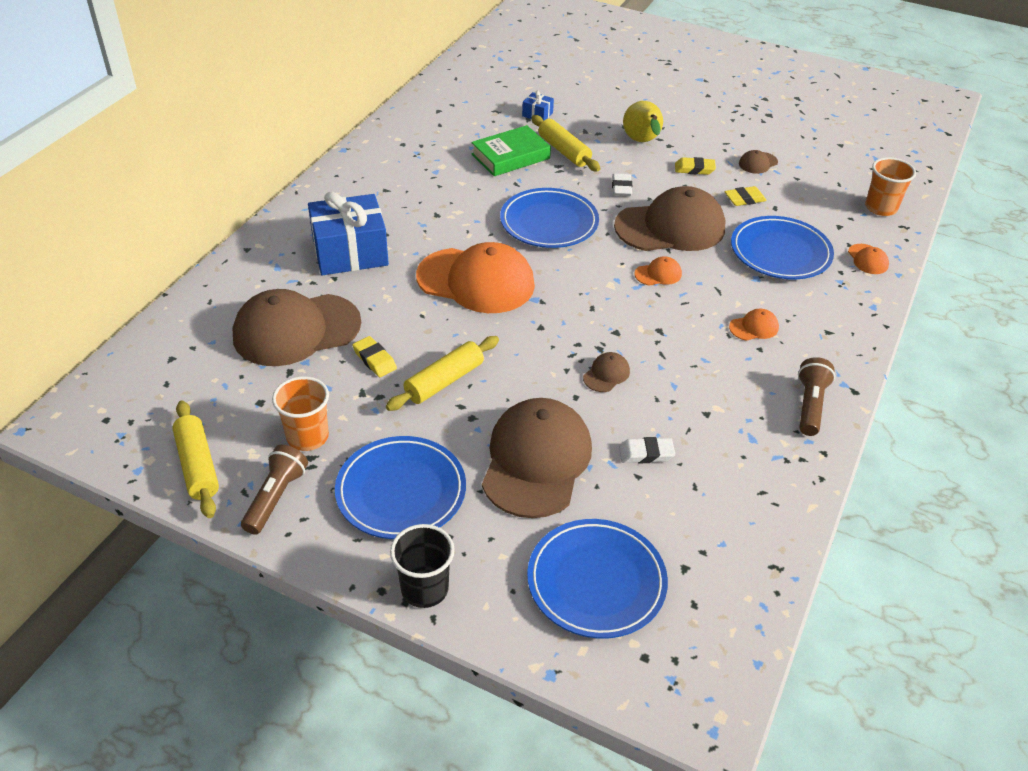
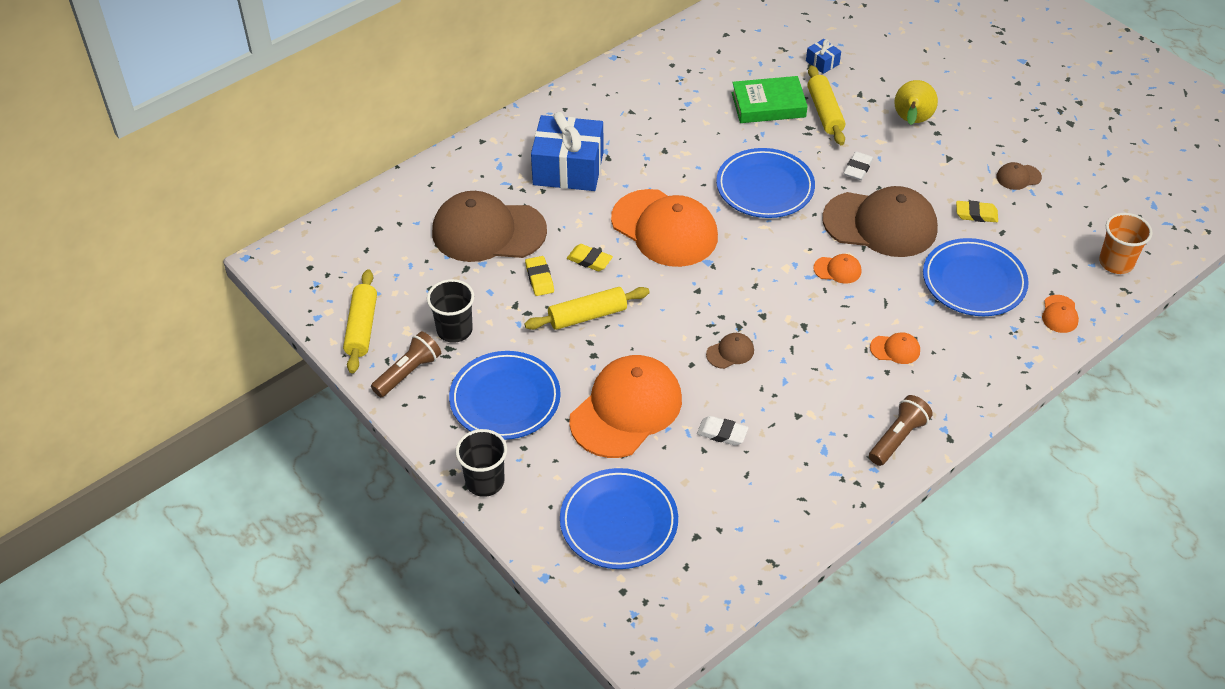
camera: 25 degrees right, 5 degrees up
(307, 437) = (454, 330): orange cup -> black cup
(536, 461) = (626, 409): brown cap -> orange cap
(694, 169) = (946, 167): yellow eraser -> yellow eraser (589, 260)

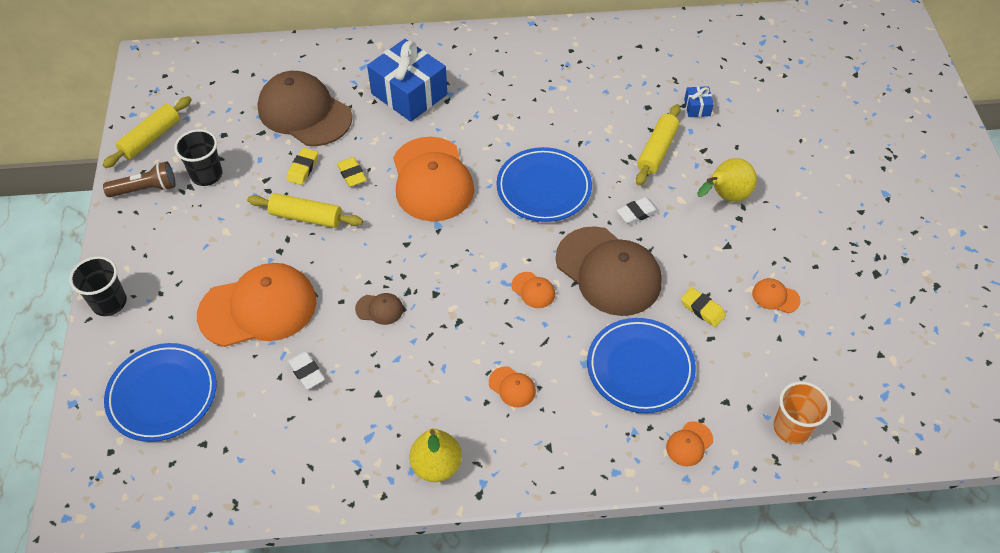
camera: 35 degrees right, 5 degrees up
(505, 399) = (186, 248): blue plate -> none
(768, 105) = (615, 121): green book -> none
(897, 438) = (436, 465): brown flashlight -> yellow pear
(1018, 177) = (775, 297): brown cap -> orange cap

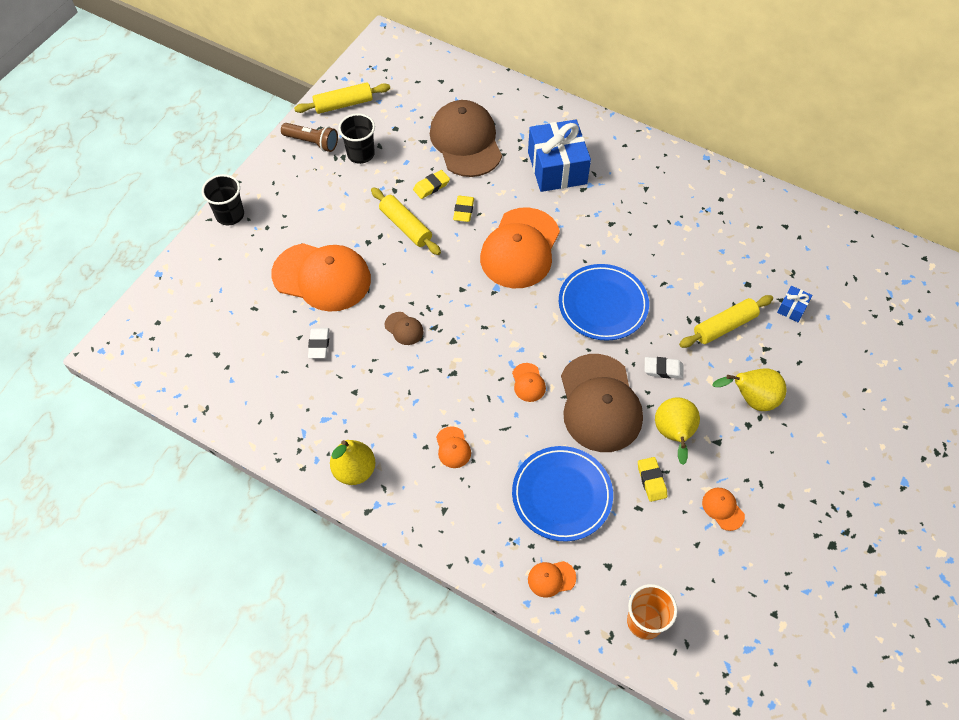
camera: 35 degrees right, 5 degrees up
(163, 394) = (216, 302): blue plate -> none
(689, 261) = (673, 435): none -> yellow pear

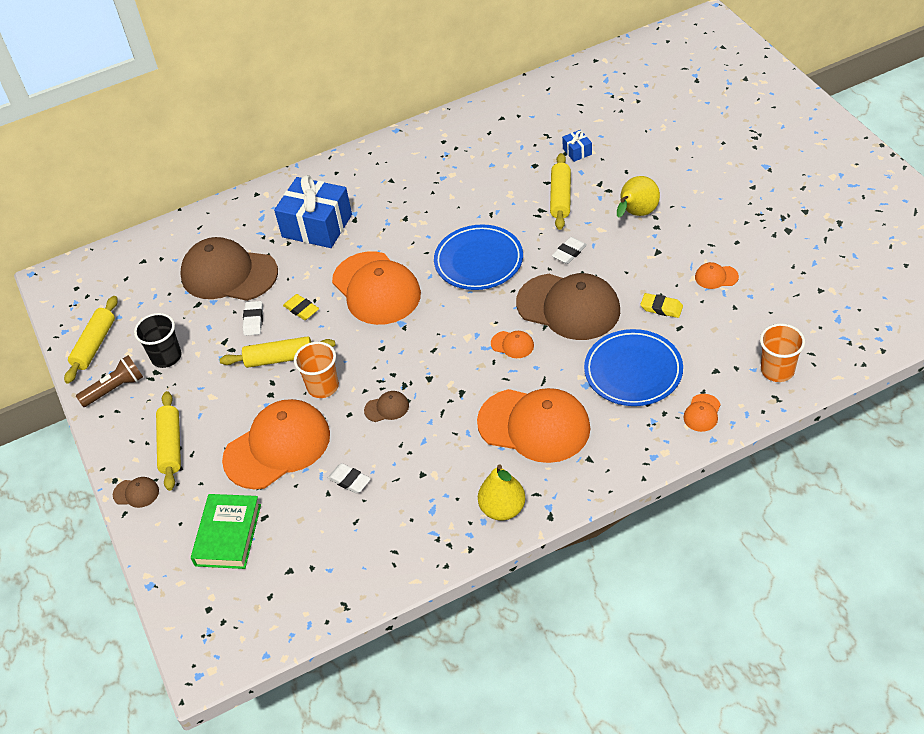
camera: 50 degrees left, 10 degrees down
(226, 295) = (228, 535): none -> green book
(230, 215) = (136, 493): black cup -> brown cap
(283, 209) = (171, 446): none -> yellow rolling pin
(397, 272) = (323, 386): none -> orange cup
(431, 186) = (253, 320): yellow eraser -> white eraser
(453, 447) = (534, 425): orange cap -> orange cap, size x2.46
(673, 435) = (632, 275): yellow pear -> none

